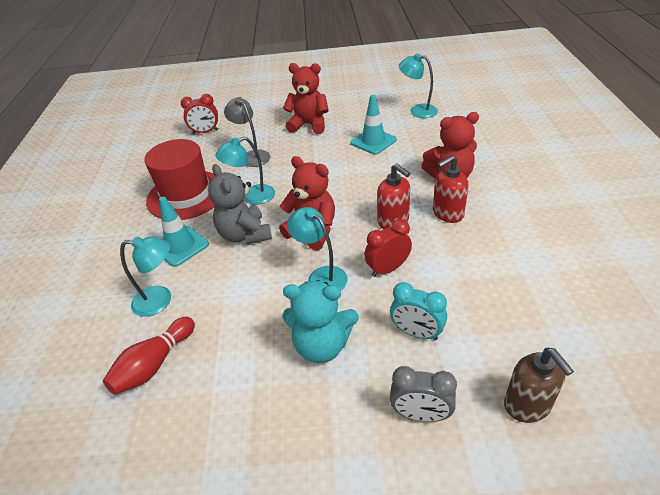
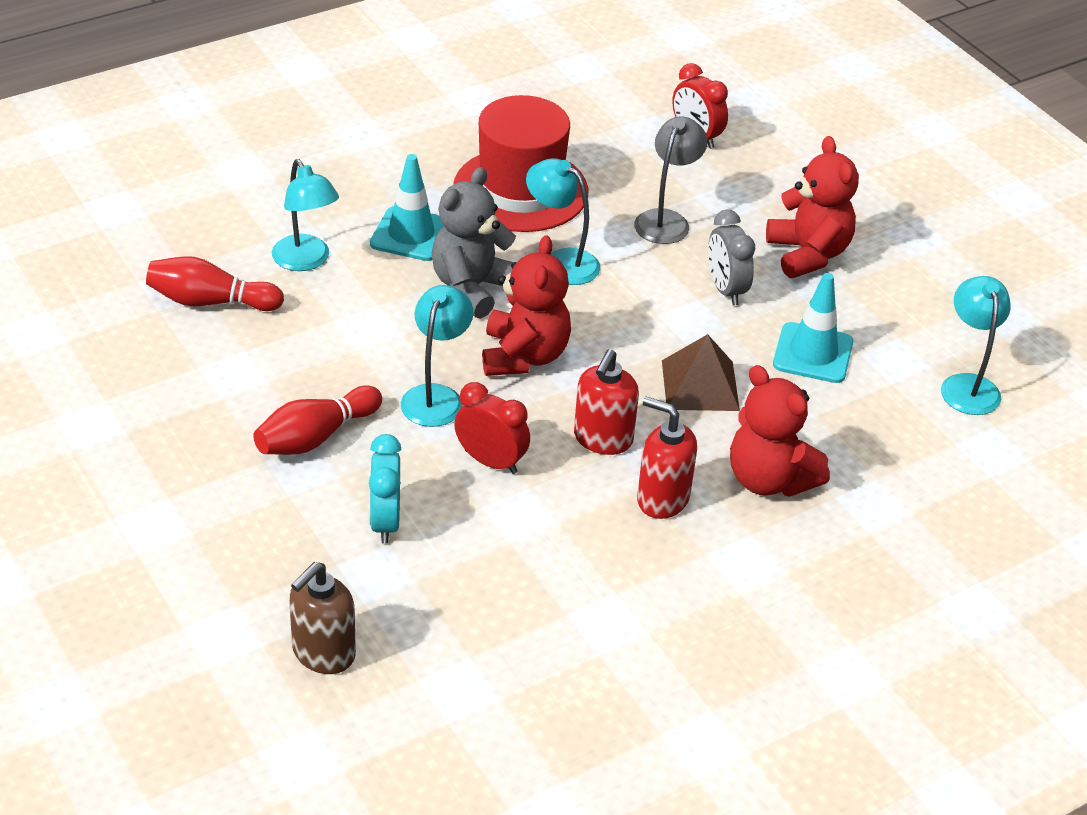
camera: 55 degrees right, 0 degrees up
(322, 345) = (315, 437): turquoise teddy bear -> red bowling pin
(373, 178) = (700, 385): none -> brown pyramid
(420, 414) = (259, 556): grey clock -> grey clock (725, 290)

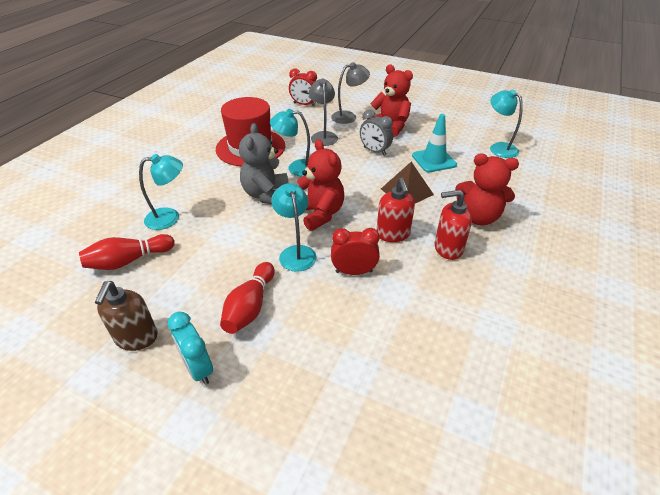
camera: 30 degrees left, 0 degrees up
(306, 261) = (170, 217): turquoise lamp -> turquoise lamp turned 45 degrees counterclockwise
(323, 653) = (374, 449): brown soap dispenser -> brown soap dispenser (136, 338)
(385, 522) = (332, 336): turquoise clock -> turquoise clock (198, 368)
(411, 234) = (215, 184): turquoise traffic cone -> none
(754, 199) = (349, 116): none -> grey lamp

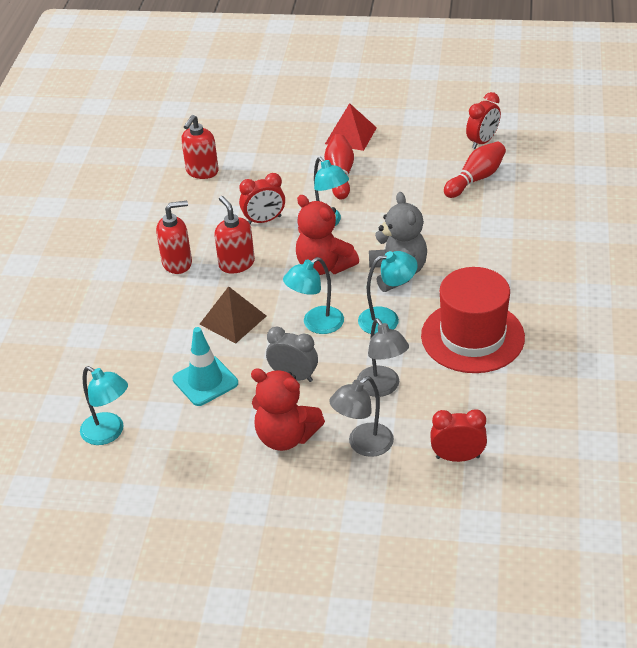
camera: 165 degrees right, 0 degrees up
(72, 306) = (482, 141): none -> red clock
(136, 338) = (411, 138): brown soap dispenser -> none
(170, 217) = (480, 222): turquoise lamp -> turquoise lamp (316, 324)
(198, 368) = (351, 135): turquoise clock -> red pyramid
(407, 365) = (202, 171): none -> red soap dispenser
(478, 217) = (145, 307): red teddy bear -> none

